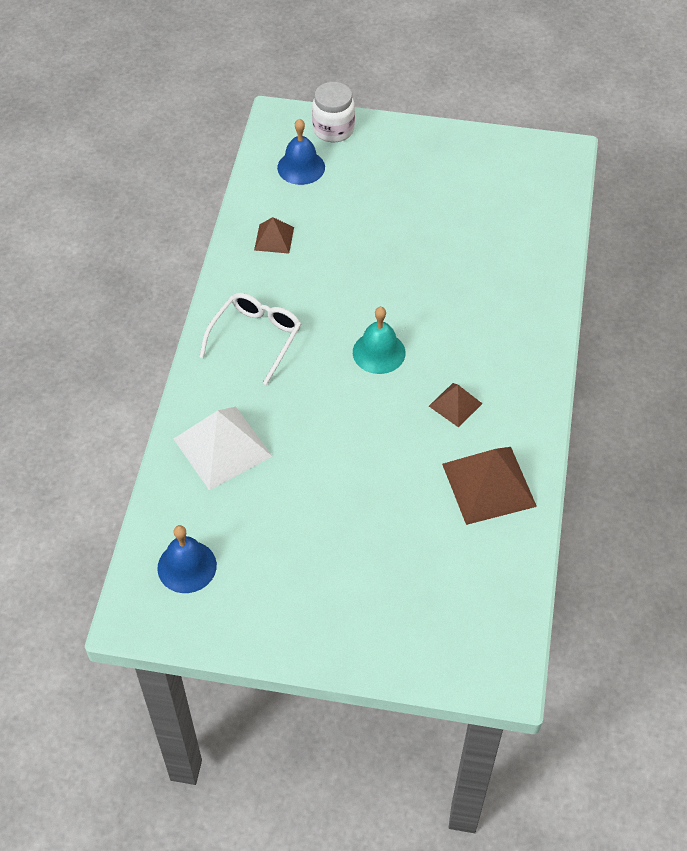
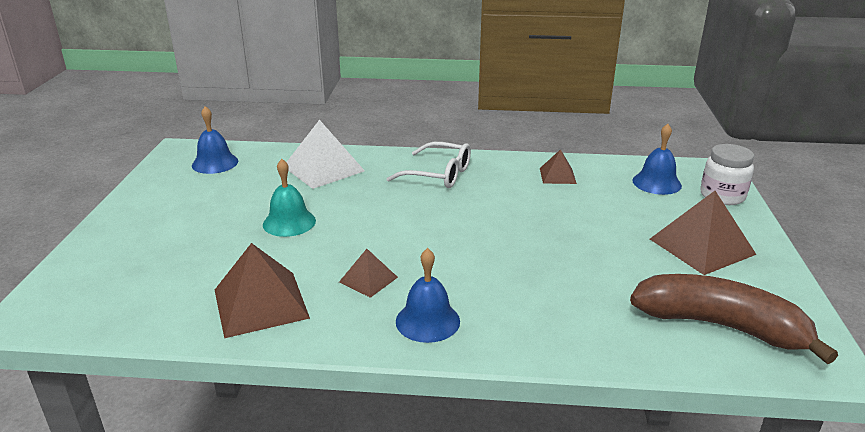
camera: 85 degrees right, 25 degrees down
(379, 352) = (432, 232): turquoise bell -> turquoise bell (289, 222)
(418, 169) = (702, 246): none -> brown pyramid
(516, 365) = (427, 321): none -> blue bell
(525, 192) = (720, 326): none -> brown banana

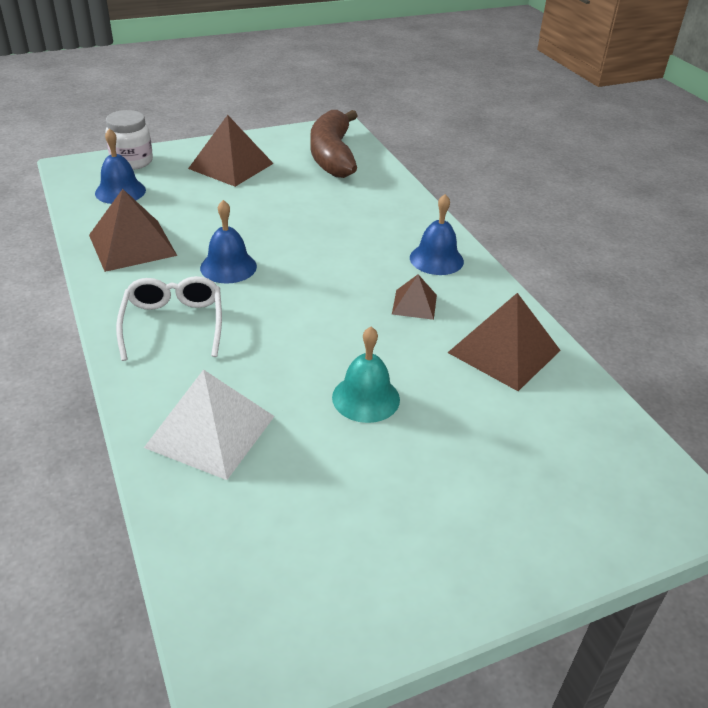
camera: 120 degrees left, 10 degrees up
(215, 163) = (261, 576): blue bell -> blue bell (228, 267)
(557, 175) = (132, 245): brown pyramid -> brown pyramid, size x1.84

